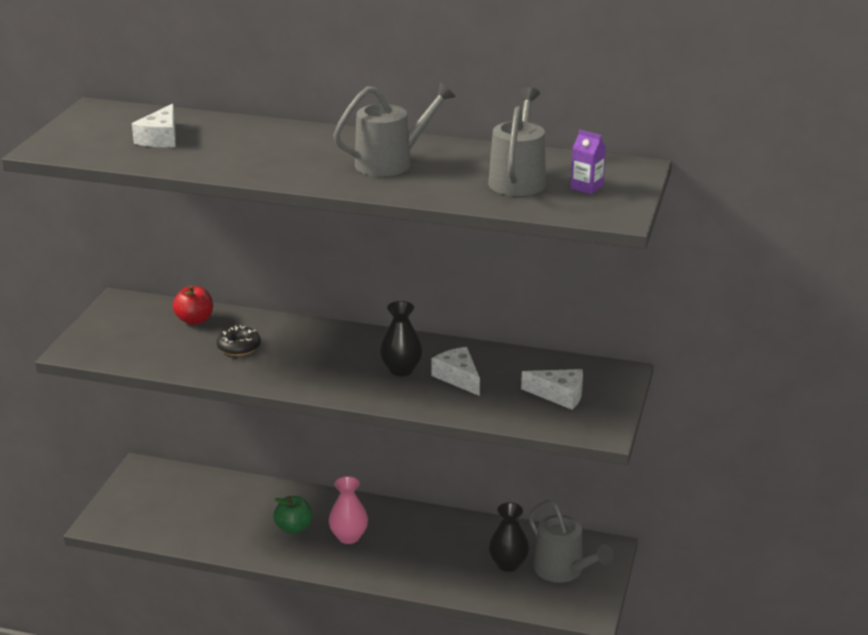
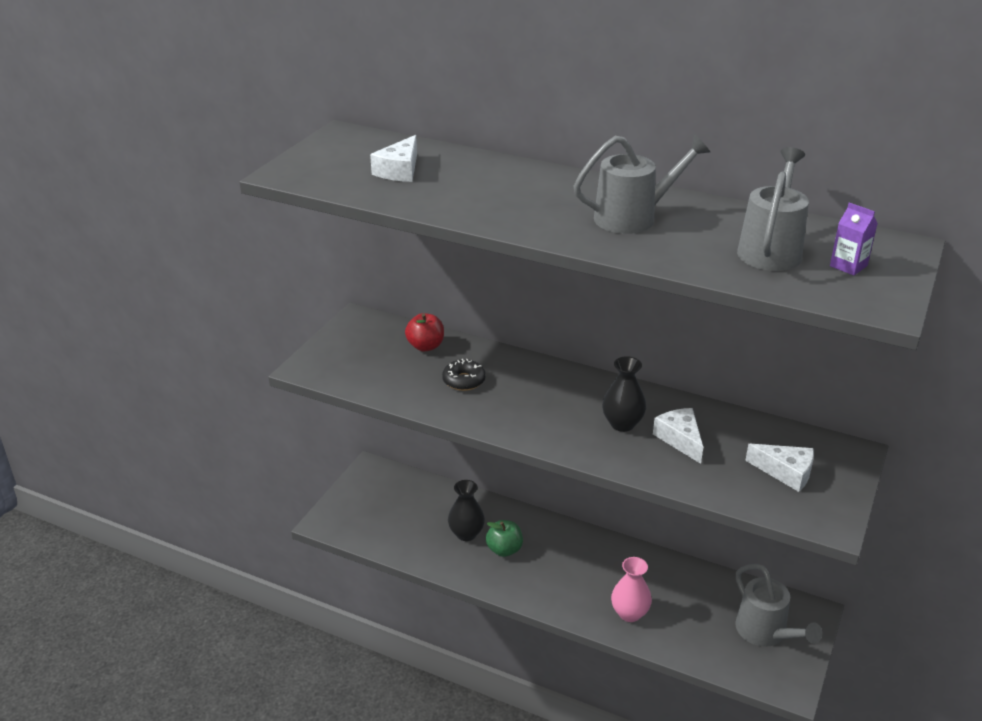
camera: 10 degrees right, 5 degrees up
(349, 537) = (555, 566): pink vase -> pink vase (629, 613)
(508, 564) = (710, 618): black vase -> black vase (466, 533)

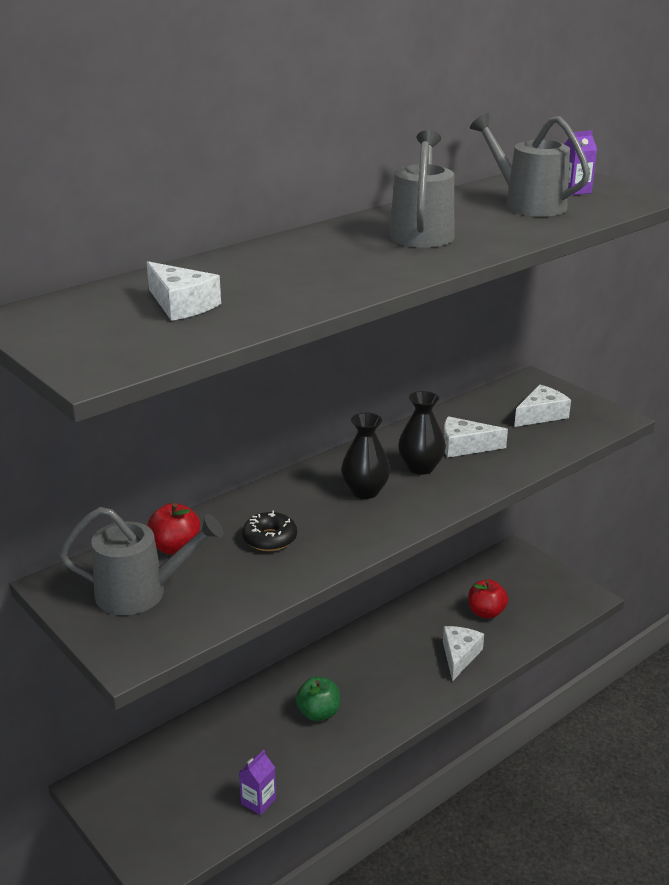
camera: 65 degrees left, 5 degrees down
(402, 549) = (258, 801): none -> purple carton
(466, 533) = (273, 735): black vase -> black vase (365, 491)
(629, 613) = (459, 656): pink vase -> white cheese
(702, 615) = (486, 612): none -> red apple
(766, 633) = (524, 585): grey watering can -> grey watering can (141, 593)

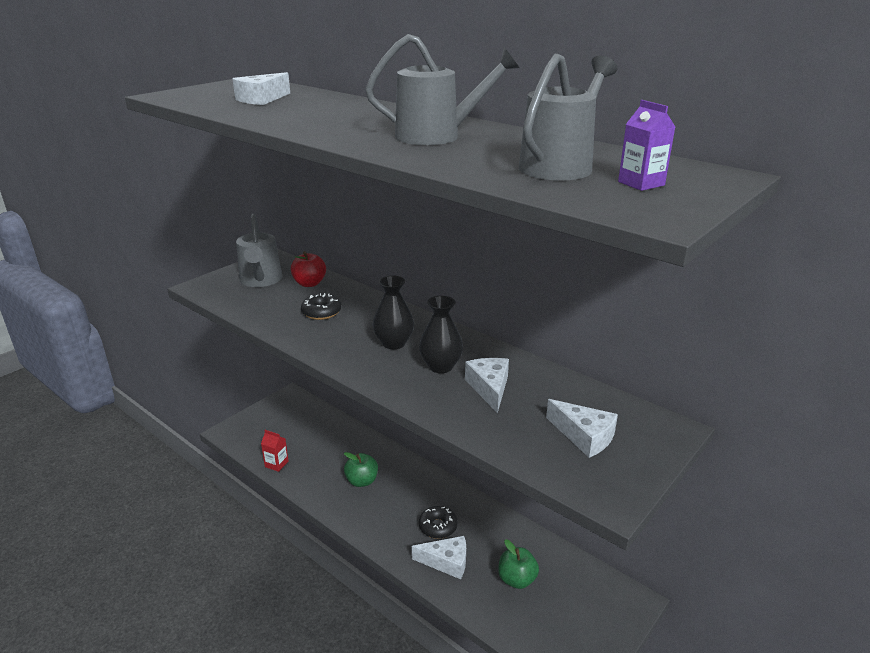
camera: 80 degrees right, 0 degrees up
(258, 801) = (276, 464): purple carton -> red carton
(408, 656) = (438, 527): none -> black donut
(486, 612) = (517, 579): red apple -> green apple

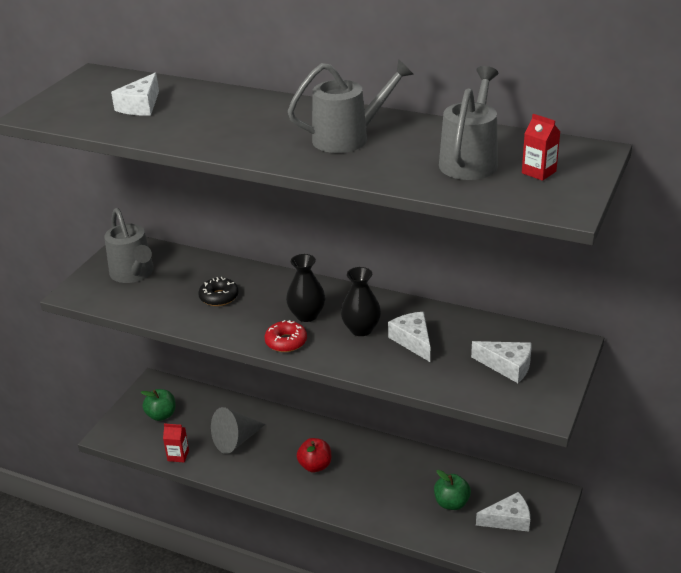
camera: 15 degrees left, 5 degrees up
(309, 283) = (186, 267): red apple -> red apple (315, 466)
(334, 462) = (236, 440): none -> grey cone
(358, 363) = (286, 342): none -> red donut
(362, 481) = (272, 451): green apple -> green apple (161, 415)
(438, 527) = (363, 476): black donut -> none
(446, 562) = (384, 504): white cheese -> white cheese (508, 519)
(641, 183) = (539, 172): purple carton -> red carton

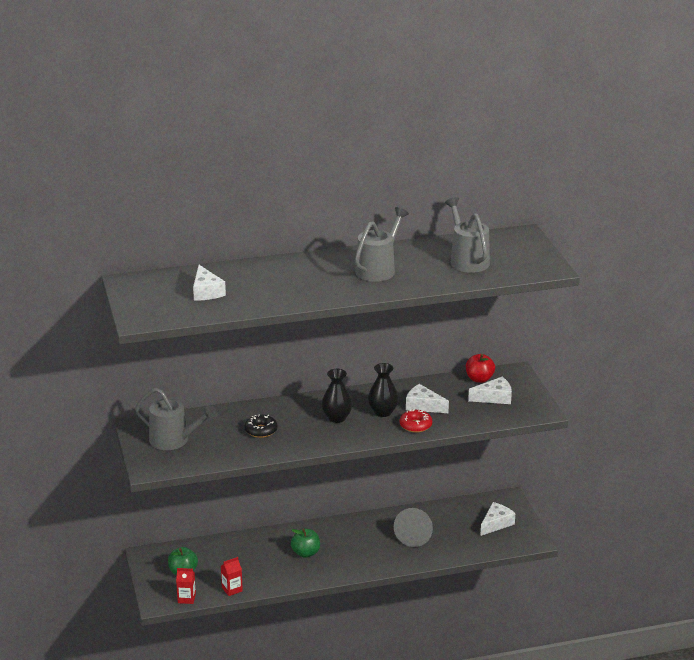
camera: 40 degrees left, 5 degrees down
(236, 440) = (262, 561): grey cone -> grey cone (414, 536)
(286, 342) = (346, 438): red donut -> red donut (415, 425)
(315, 466) = (339, 551): red apple -> red apple (479, 379)
(451, 503) = (452, 530): green apple -> green apple (306, 553)
(539, 172) = (511, 254): red carton -> red carton (186, 598)

